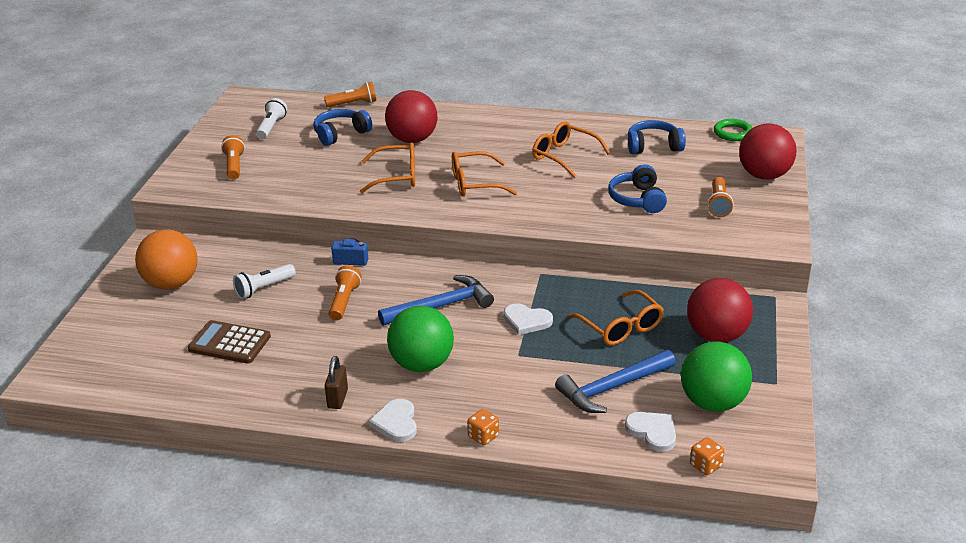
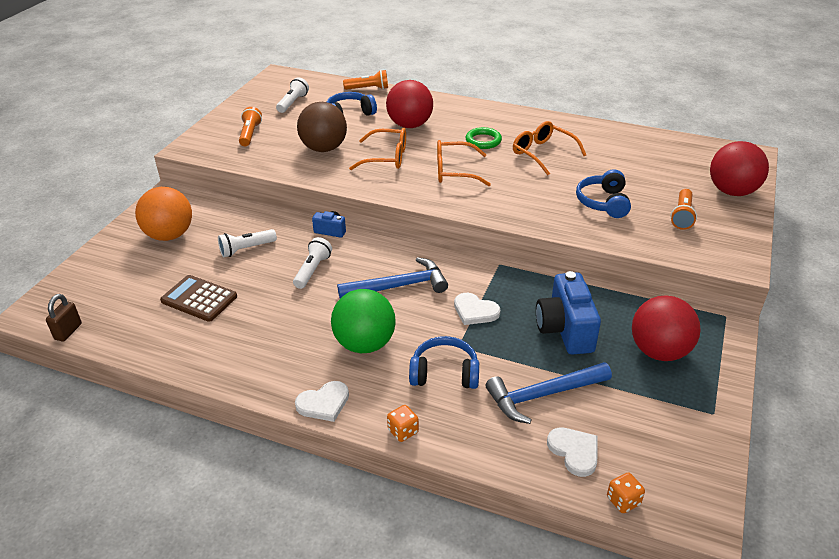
camera: 10 degrees right, 5 degrees up
(324, 173) = (324, 148): none -> brown ball
(337, 399) = (277, 369): brown padlock -> brown padlock (68, 331)
(344, 301) = (312, 270): orange flashlight -> white flashlight
(396, 422) = (324, 403): white heart -> white heart turned 120 degrees counterclockwise
(621, 327) = (565, 330): orange glasses -> blue camera
(653, 146) = (628, 152): blue headphones -> blue headphones (444, 373)
(712, 403) = (643, 427): green ball -> none
(733, 133) = (707, 146): green ring -> green ring (483, 141)

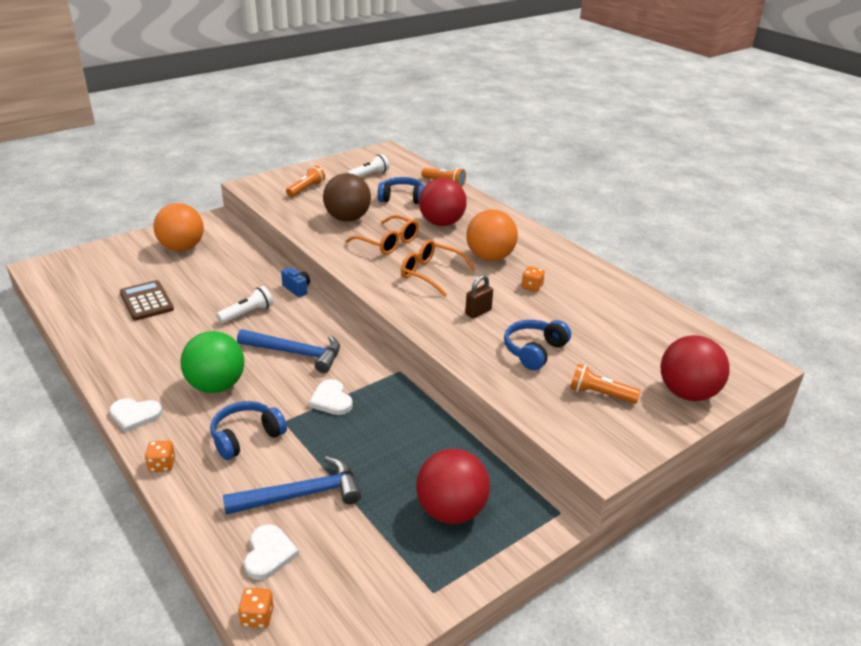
camera: 30 degrees right, 5 degrees down
(68, 331) = (44, 288): brown padlock -> brown padlock (478, 312)
(246, 249) = (220, 278): white flashlight -> none
(444, 373) = (246, 437): blue headphones -> blue headphones turned 75 degrees counterclockwise
(483, 141) = (490, 257): green ring -> orange ball
(542, 153) = (532, 287): orange glasses -> orange dice
(543, 395) = (301, 494): blue hammer -> blue hammer turned 150 degrees clockwise
(565, 330) = (388, 451): blue camera -> none
(682, 216) = (599, 394): orange flashlight -> orange flashlight turned 60 degrees clockwise

